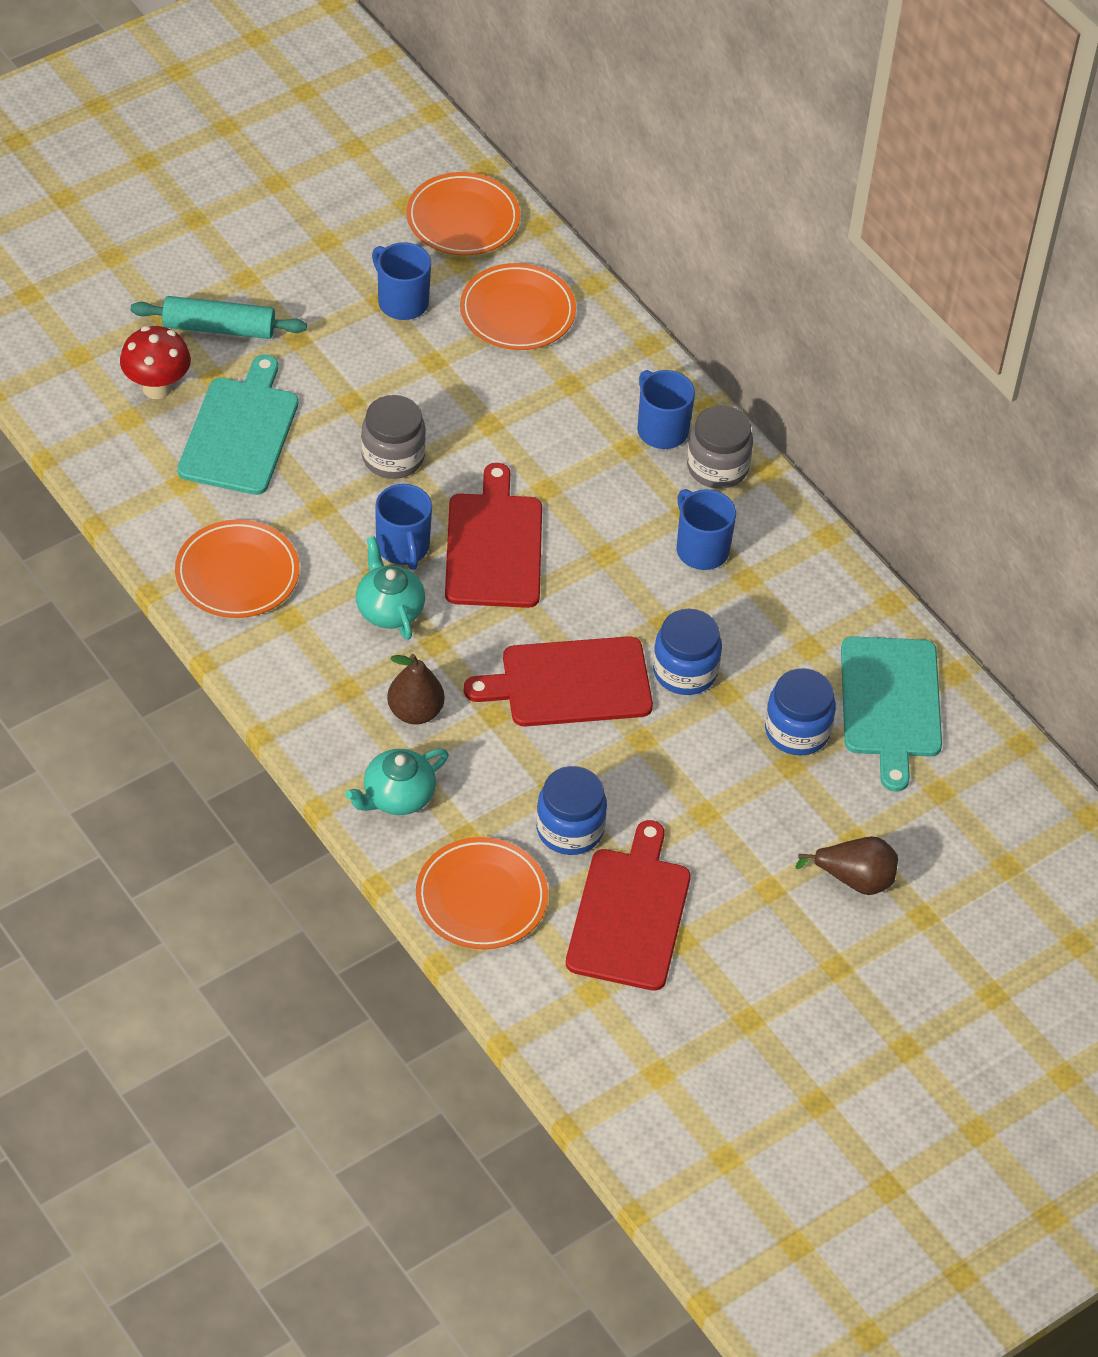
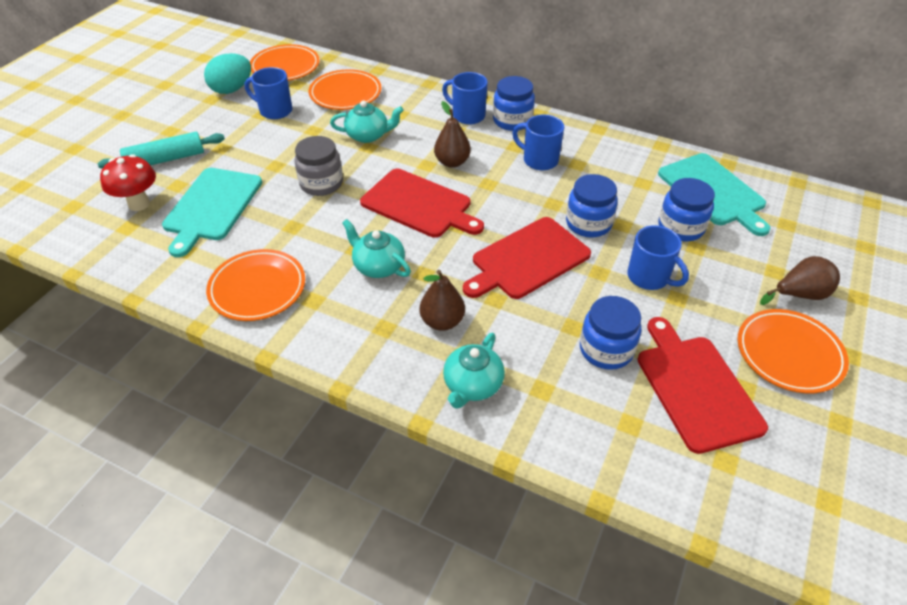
camera: 25 degrees left, 5 degrees down
(240, 432) = (211, 207): turquoise cutting board -> turquoise cutting board turned 150 degrees counterclockwise
(364, 233) = (232, 89): none -> turquoise egg
(403, 548) = (362, 228): blue mug -> blue mug (649, 277)
(481, 898) = (589, 430): orange plate -> orange plate (789, 354)
(494, 546) = (419, 205): red cutting board -> red cutting board turned 150 degrees clockwise
(501, 404) = (368, 135): none -> turquoise teapot
(582, 500) = (452, 162): none -> brown pear
(717, 467) = (512, 121): grey jar -> blue jar

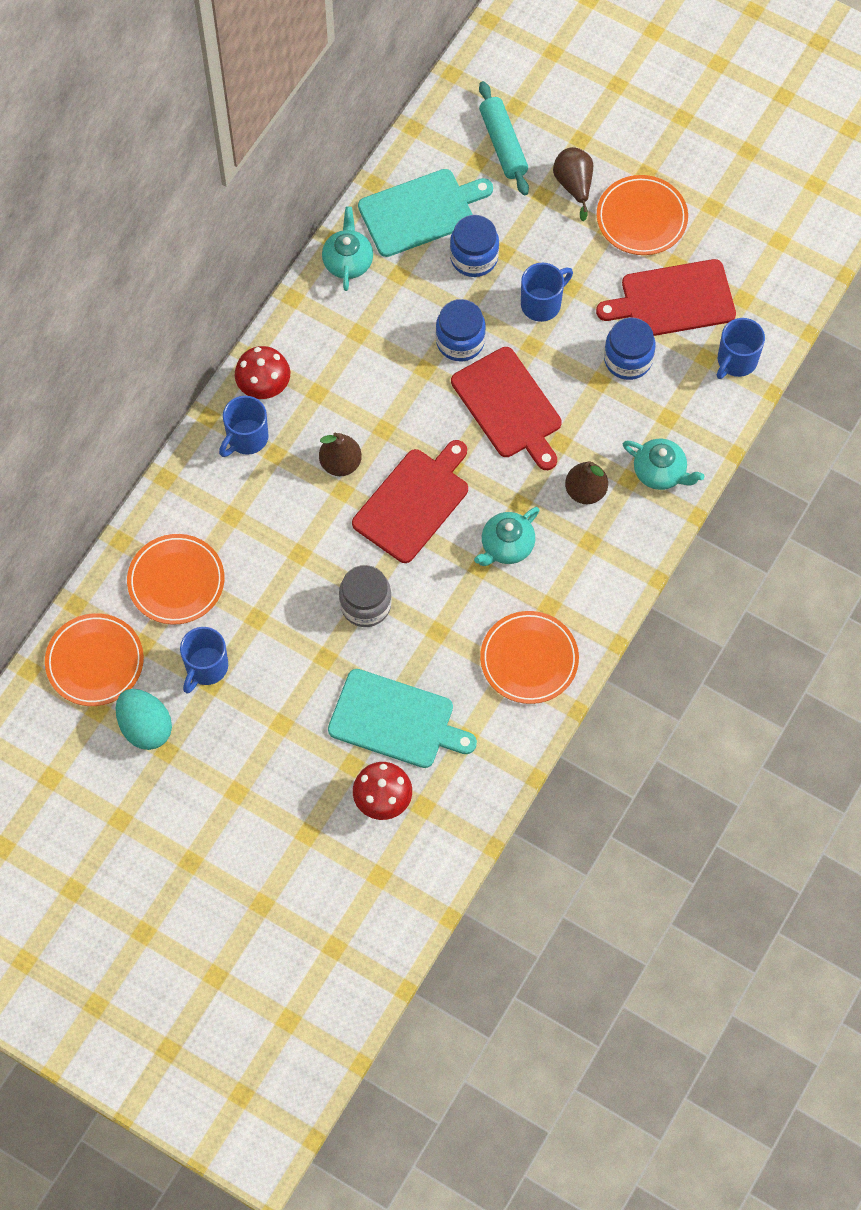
camera: 85 degrees left, 20 degrees up
(166, 159) = (299, 786): turquoise rolling pin -> turquoise rolling pin (503, 144)
(368, 135) = (275, 554): turquoise teapot -> turquoise teapot (348, 261)
(512, 121) = (264, 389): blue jar -> red mushroom
(539, 160) = (346, 371): blue mug -> blue mug (736, 361)

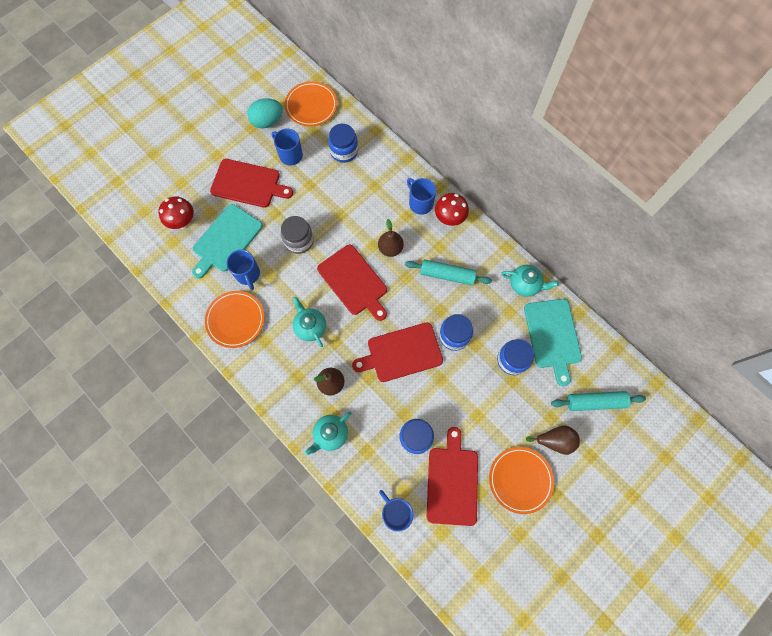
camera: 105 degrees right, 5 degrees up
(176, 581) = (344, 151): orange plate -> blue jar
(281, 719) = (248, 184): none -> red cutting board
(363, 371) = (447, 275): none -> turquoise rolling pin
(542, 303) = (469, 394): blue mug -> blue mug (248, 274)

